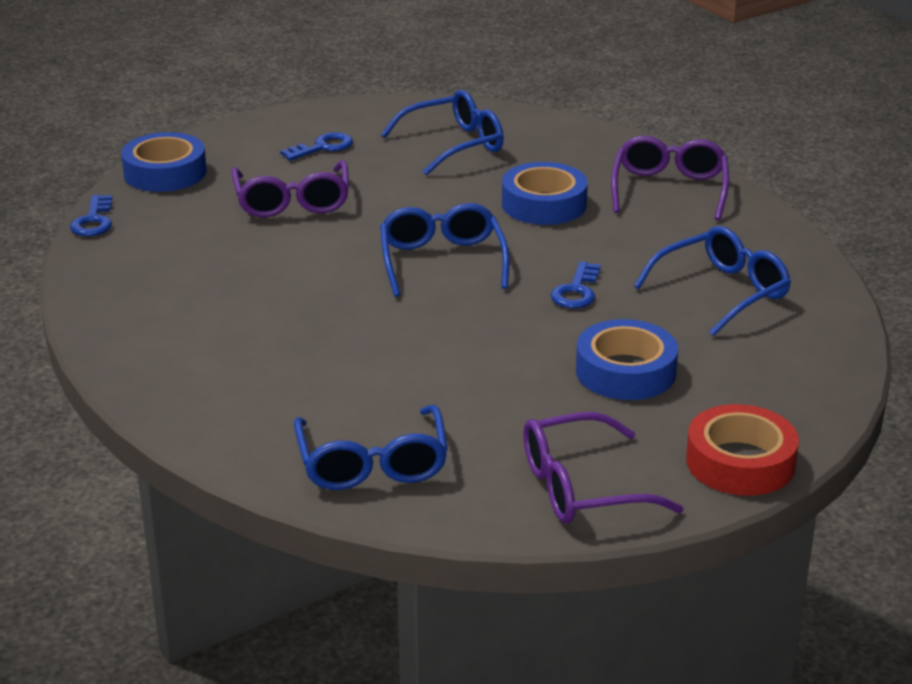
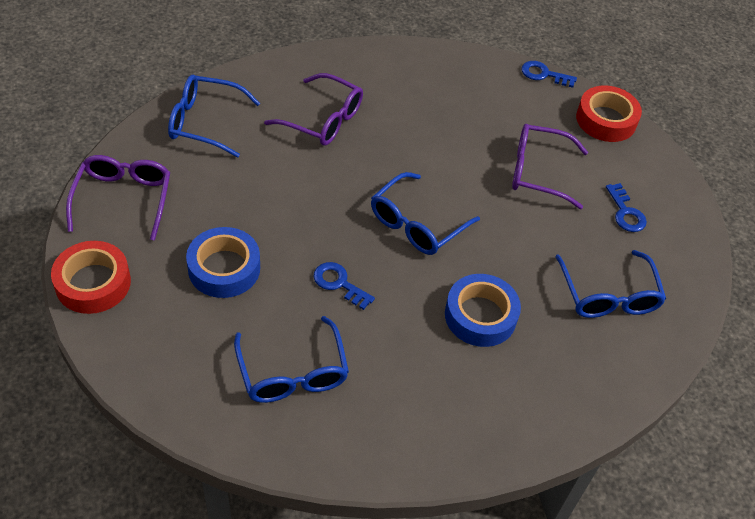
camera: 105 degrees right, 20 degrees up
(165, 173) = (606, 120): blue tape -> red tape
(442, 261) = (416, 224): blue glasses -> blue glasses turned 120 degrees clockwise
(669, 189) = (475, 416): purple glasses -> purple glasses (323, 120)

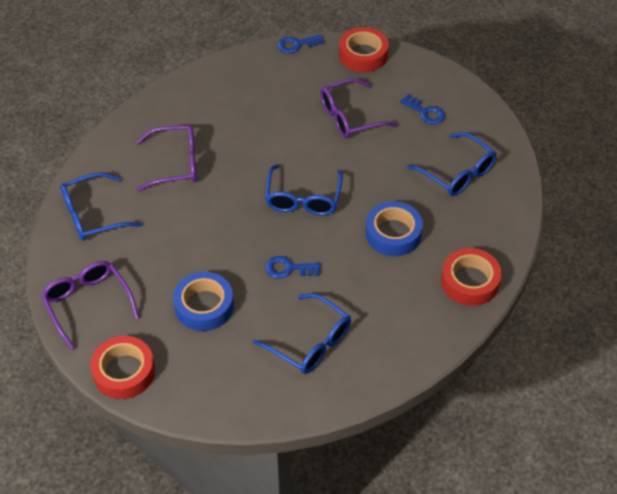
camera: 30 degrees left, 0 degrees up
(521, 420) = (470, 281): none -> red tape

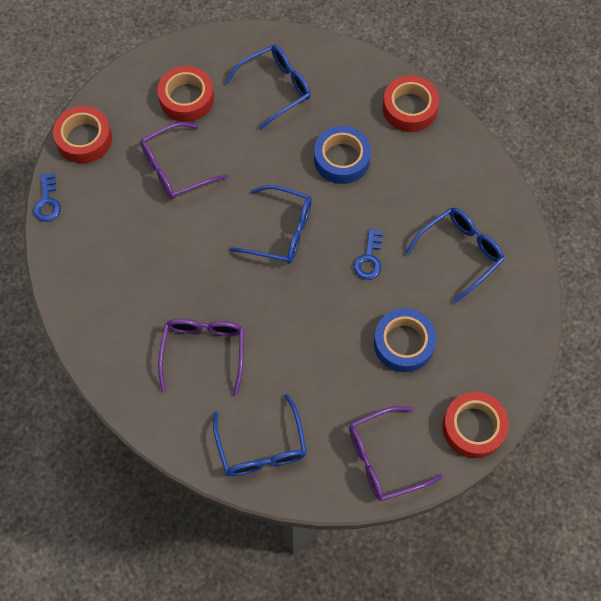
camera: 80 degrees left, 15 degrees up
(349, 117) = (175, 169): purple glasses -> purple glasses turned 75 degrees clockwise
(425, 112) = (186, 98): blue key -> red tape

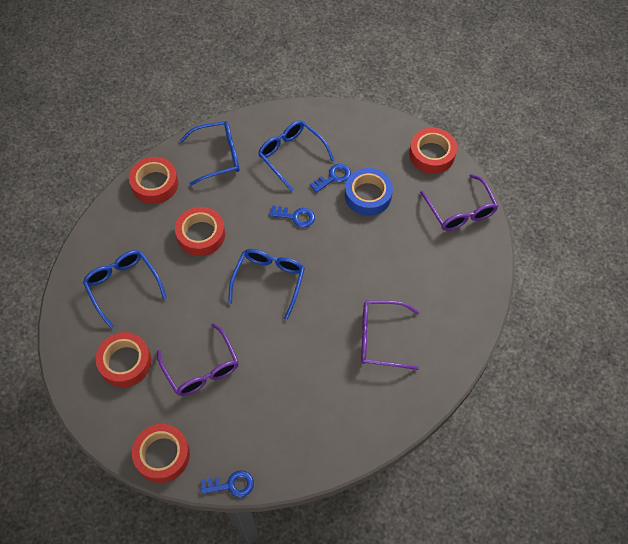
camera: 90 degrees left, 5 degrees down
(261, 447) = (459, 293): blue glasses -> blue glasses (218, 156)
(341, 159) = (201, 235): blue tape -> red tape
(429, 302) = (333, 177): none -> blue key

